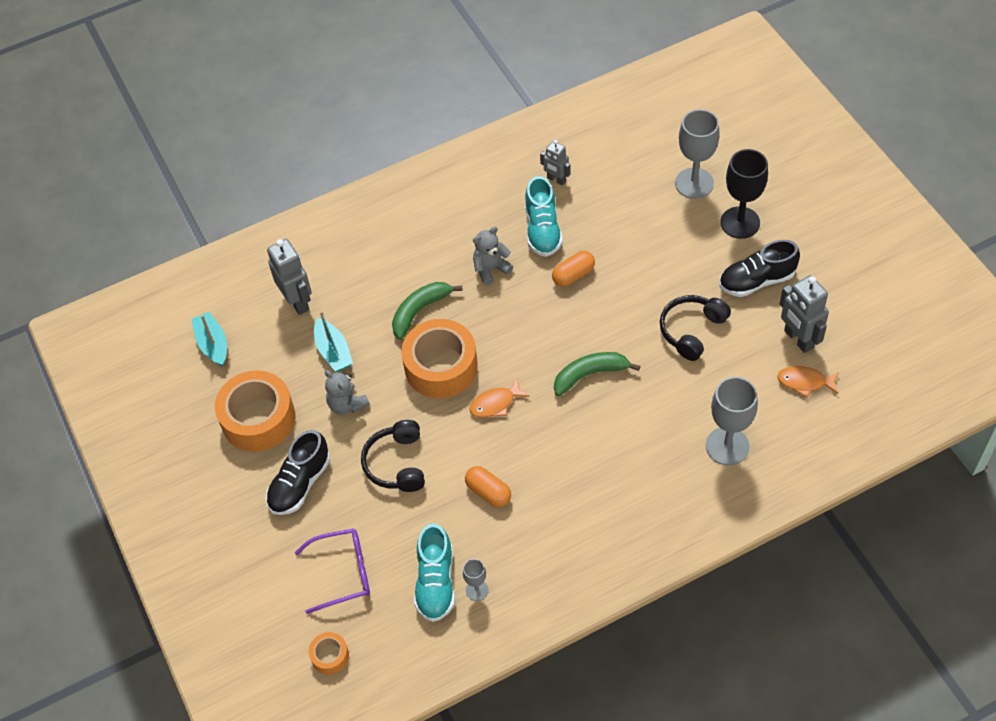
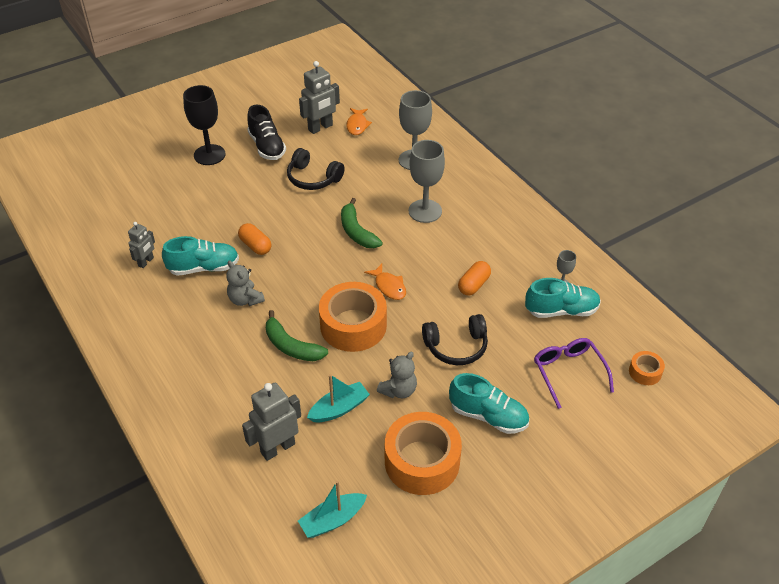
camera: 100 degrees left, 10 degrees down
(300, 484) = (488, 416): black shoe -> turquoise shoe
(694, 183) = (165, 179): grey goblet -> grey goblet (425, 211)

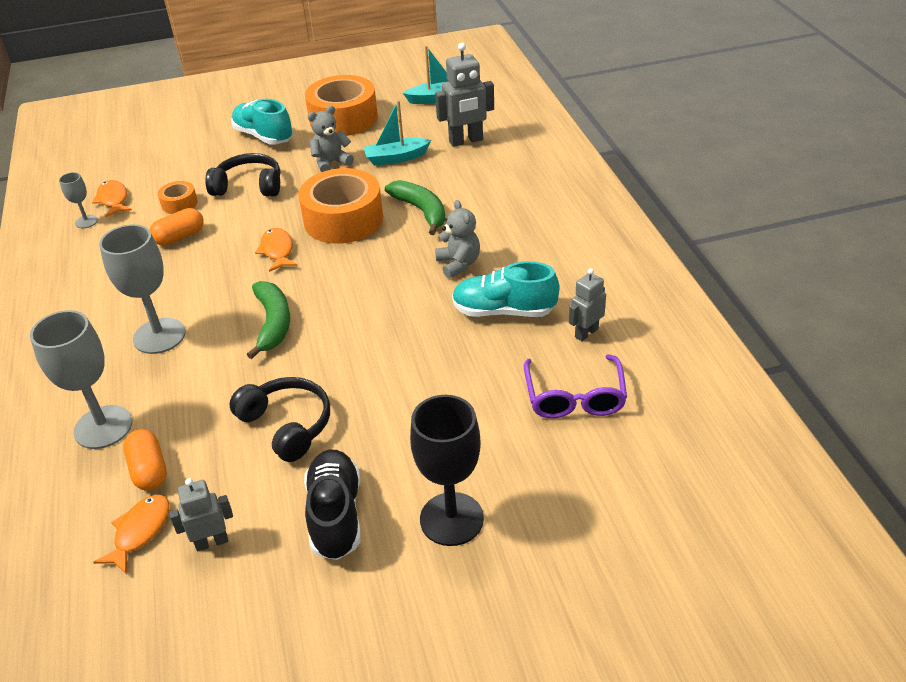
camera: 160 degrees left, 5 degrees down
(255, 246) = (423, 328): orange capsule -> orange capsule (149, 470)
(320, 128) = (211, 542): grey robot -> grey robot, size x0.61
(561, 310) = (113, 200): turquoise shoe -> orange fish
(568, 372) = (162, 154): purple glasses -> purple glasses (574, 397)
(645, 372) = (95, 145): orange tape -> orange tape (179, 204)

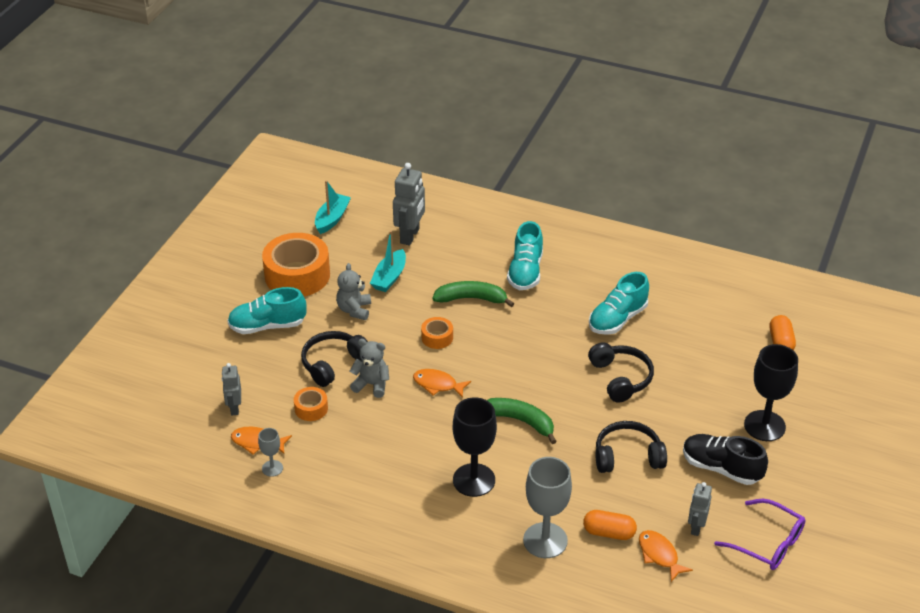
camera: 55 degrees left, 0 degrees up
(159, 336) = (474, 480): grey goblet -> black goblet
(180, 237) = (359, 425): orange capsule -> orange capsule (780, 342)
(343, 219) = (437, 337): orange tape -> orange tape, size x0.46
(411, 359) = (621, 378): none -> black headphones
(458, 264) = (550, 313): grey teddy bear -> grey teddy bear (371, 384)
(501, 221) = (525, 272): none -> turquoise shoe
(574, 397) = (719, 333): purple glasses -> purple glasses (768, 543)
(586, 333) = (671, 299): grey robot -> grey robot (234, 408)

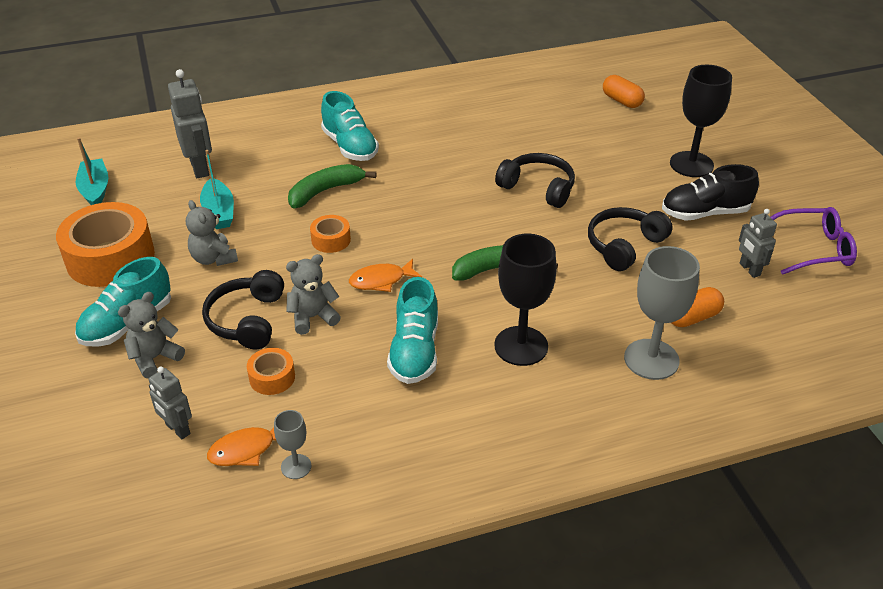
camera: 40 degrees left, 0 degrees up
(261, 357) = (154, 358): none -> grey teddy bear
(617, 319) = (476, 145): turquoise shoe -> turquoise shoe (415, 351)
(659, 555) = (754, 310): orange fish -> none

